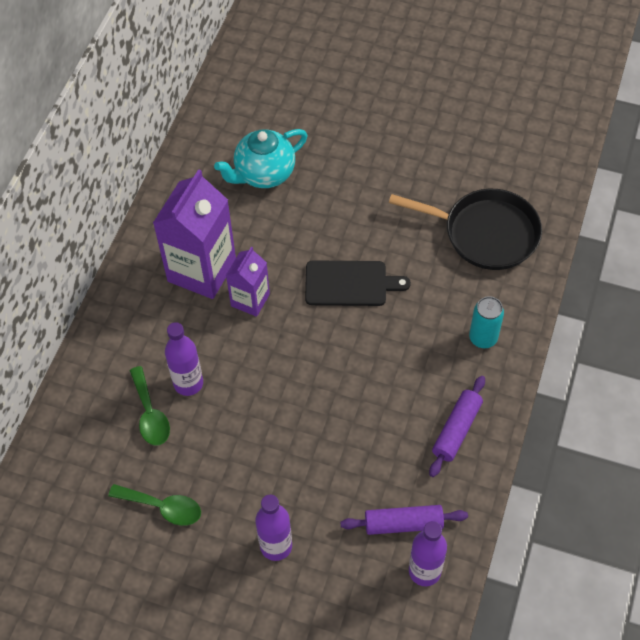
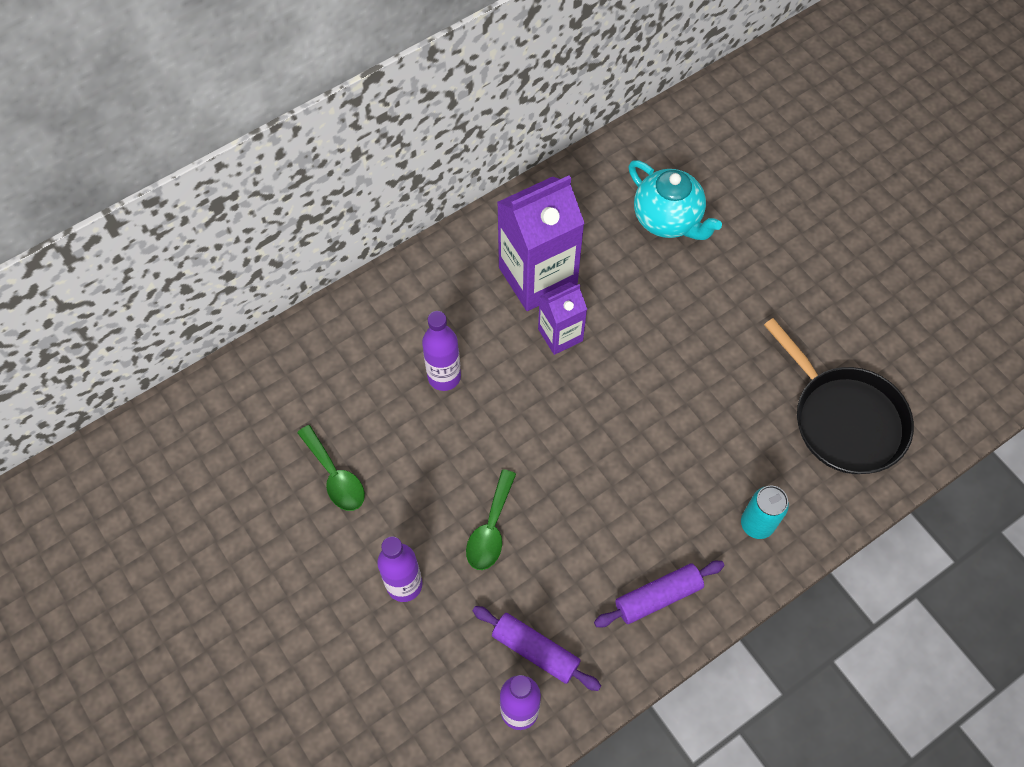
camera: 35 degrees right, 5 degrees up
(150, 414) = (389, 382): green spoon -> green spoon (490, 529)
(264, 174) = (668, 220): turquoise teapot -> turquoise teapot turned 135 degrees counterclockwise
(350, 283) = (667, 381): black cutting board -> none

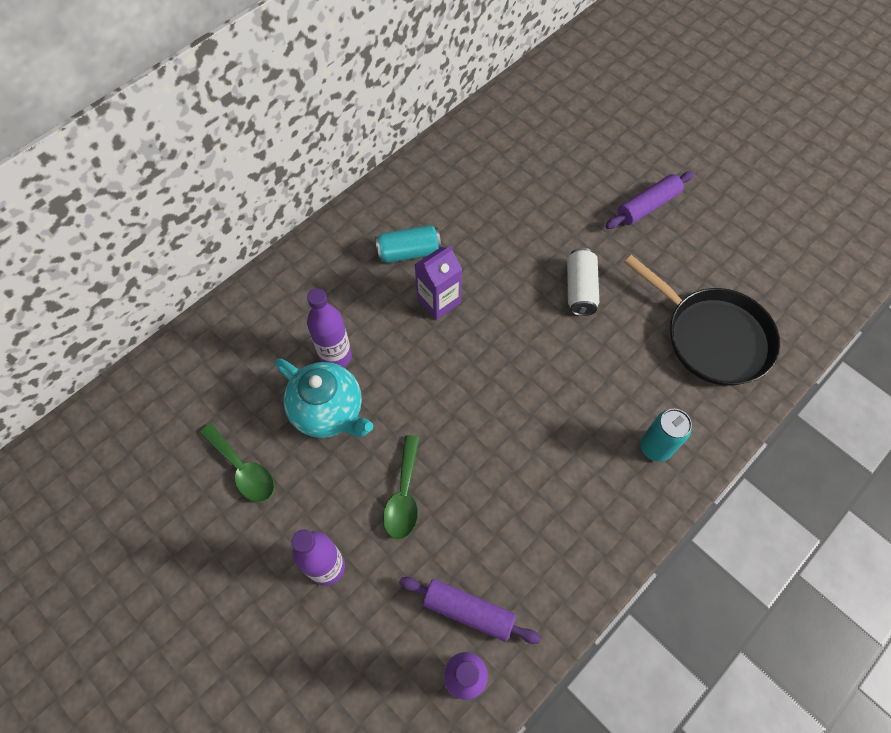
camera: 10 degrees left, 0 degrees up
(537, 277) = (409, 252): purple carton -> turquoise can
(658, 597) = (577, 535): purple rolling pin -> purple rolling pin (647, 206)
(668, 220) = (517, 185): turquoise teapot -> turquoise teapot (329, 411)
(713, 345) = (580, 289): none -> white can

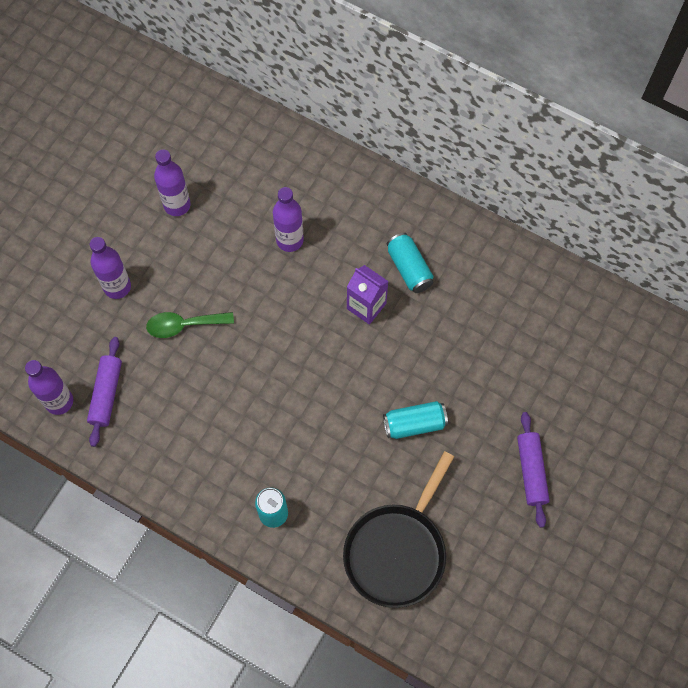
camera: 75 degrees right, 5 degrees up
(243, 469) = (177, 205): green spoon -> purple bottle
(329, 411) = (240, 250): turquoise teapot -> none
(580, 289) = (414, 424): white can -> turquoise can
(647, 206) = (531, 471): purple rolling pin -> purple rolling pin turned 45 degrees clockwise

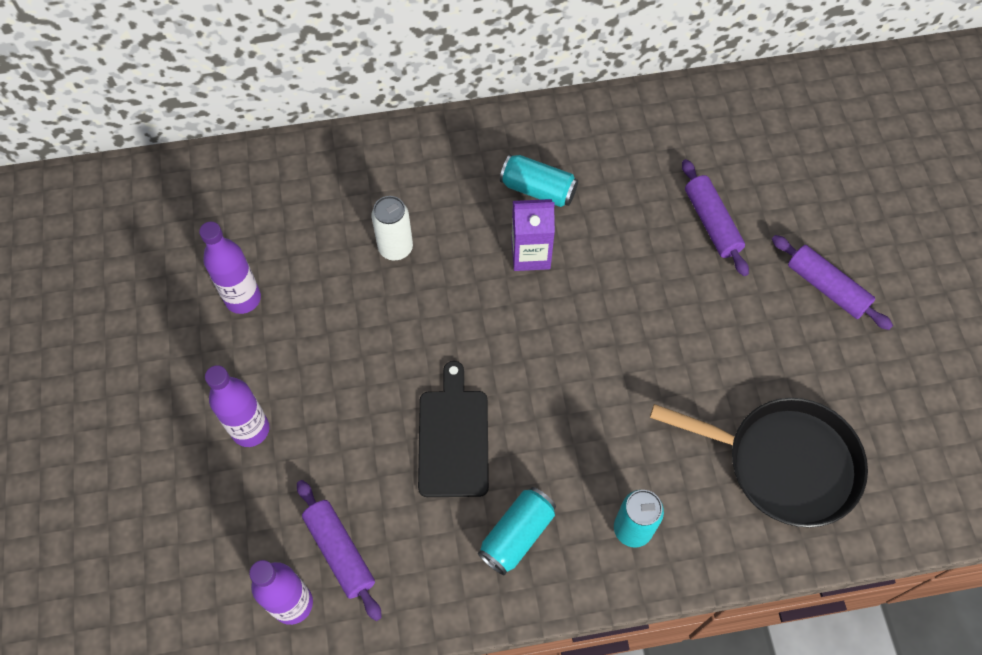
camera: 40 degrees left, 5 degrees down
(183, 325) = (361, 413): green spoon -> none
(222, 380) = (453, 437): none -> black cutting board
(289, 240) = (395, 248): purple bottle -> white can
(397, 551) = (784, 463): black pan -> black pan turned 60 degrees counterclockwise
(414, 424) = (682, 329): turquoise can -> turquoise can (517, 535)
(498, 373) = (711, 223): none -> purple rolling pin

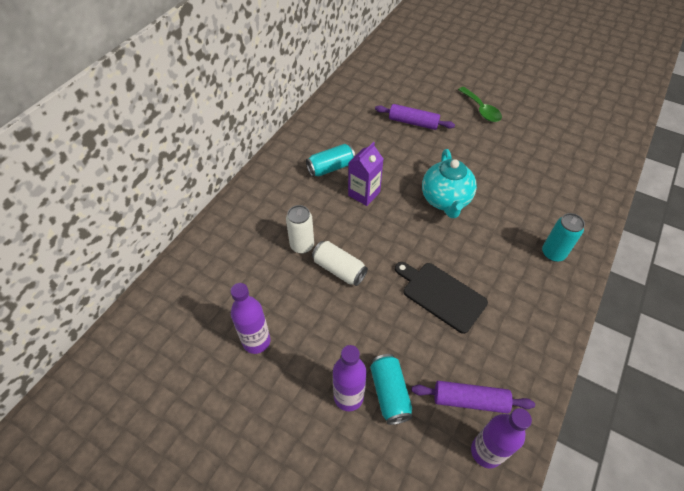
camera: 50 degrees left, 10 degrees down
(396, 308) = (339, 269): none -> white can
(517, 535) = (521, 304): turquoise can -> turquoise can (389, 393)
(606, 350) = (445, 200): none -> turquoise teapot
(784, 463) = (558, 177): black pan -> none
(826, 287) = (481, 110): purple rolling pin -> green spoon

